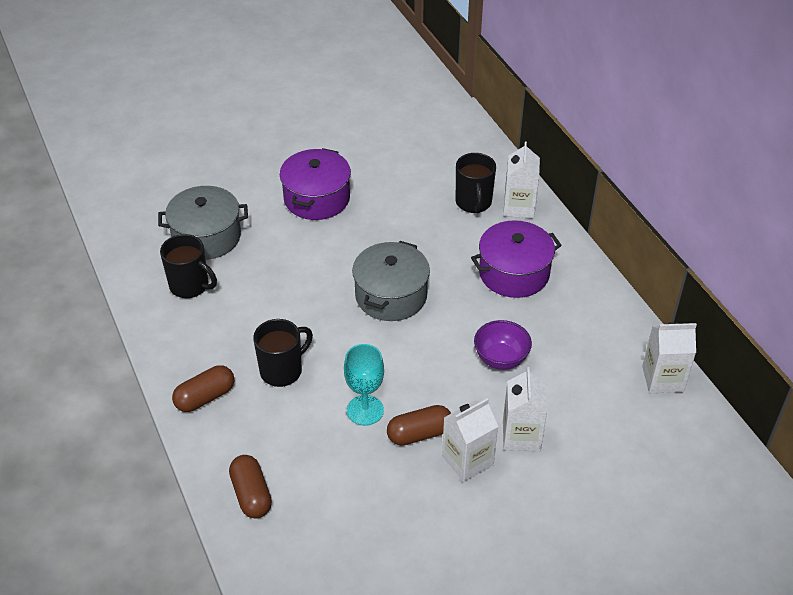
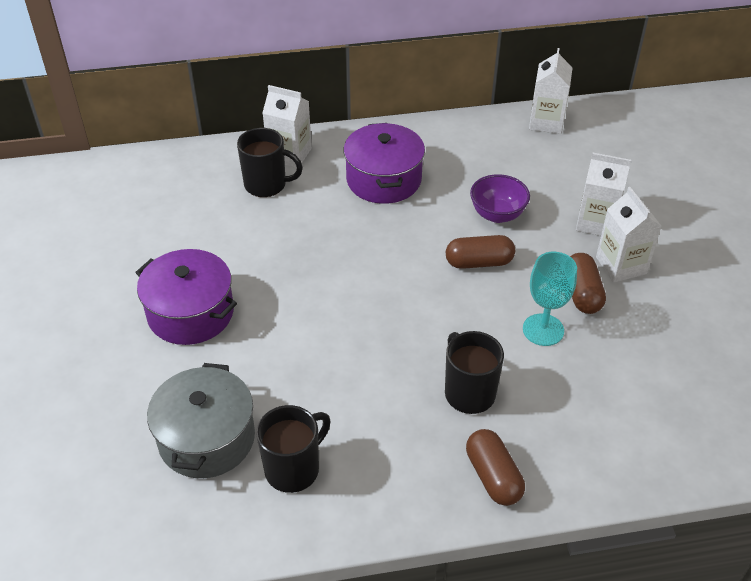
camera: 75 degrees left, 0 degrees up
(251, 494) = (646, 449): brown capsule -> brown capsule (479, 262)
(391, 295) = (382, 277): grey pot -> none

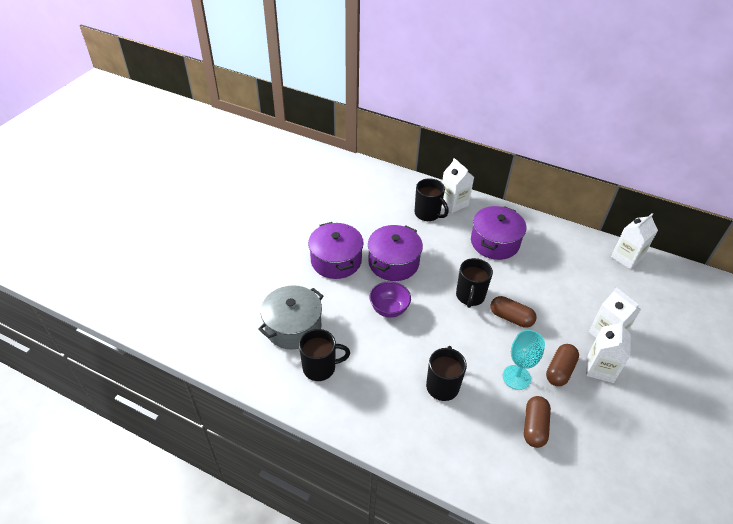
camera: 35 degrees right, 0 degrees up
(274, 273) = (393, 262): none -> purple pot
(409, 263) = (470, 296): none -> black mug
(493, 476) = (417, 438): brown capsule -> brown capsule (534, 427)
(497, 214) = (546, 296): purple bowl -> purple bowl (389, 309)

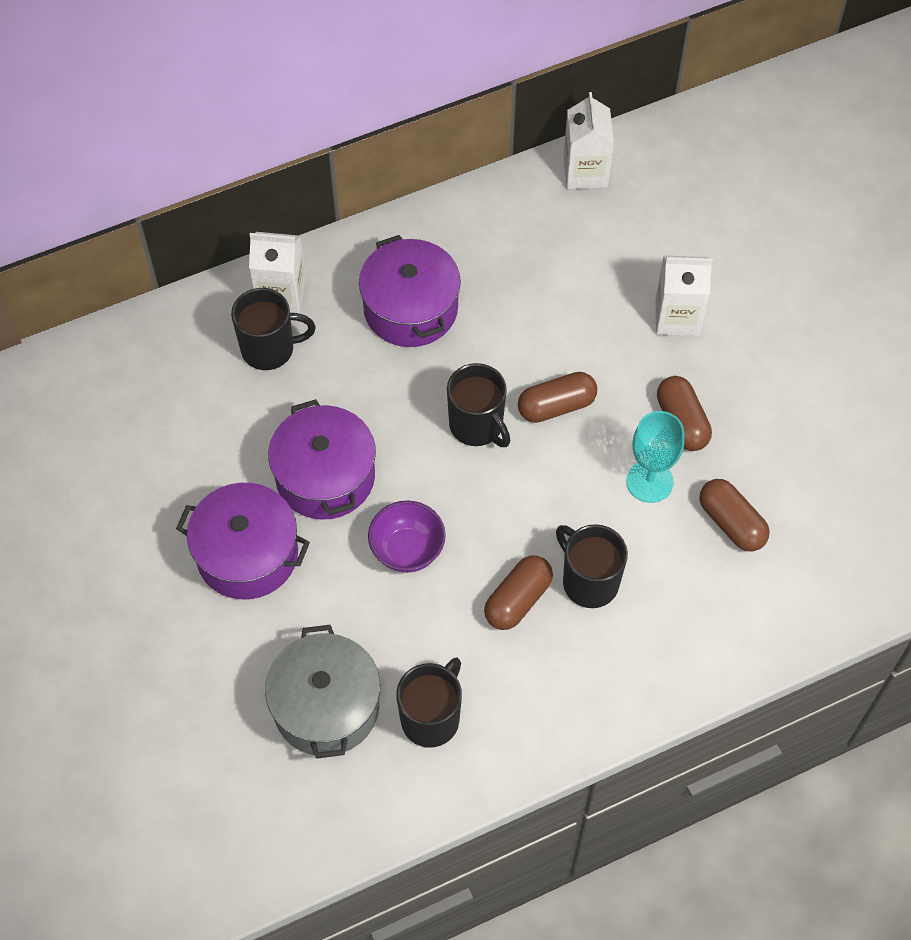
camera: 50 degrees left, 15 degrees up
(406, 364) = (518, 600): none -> brown capsule
(600, 368) = (717, 373): white carton -> none

